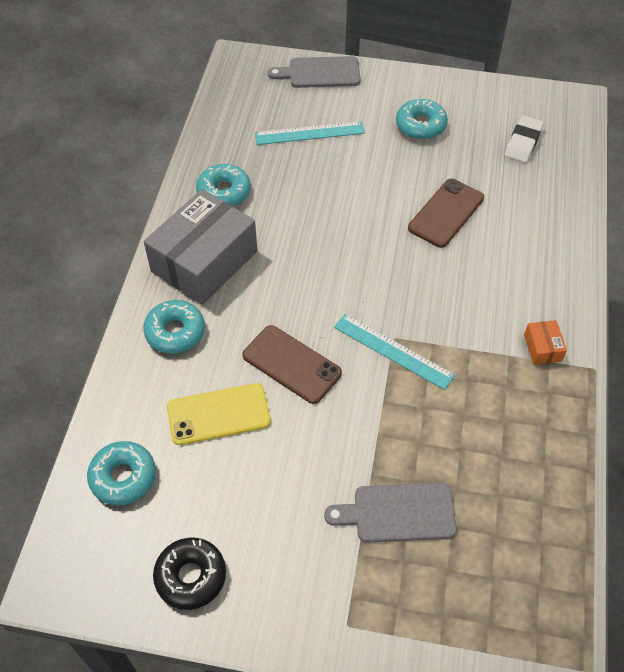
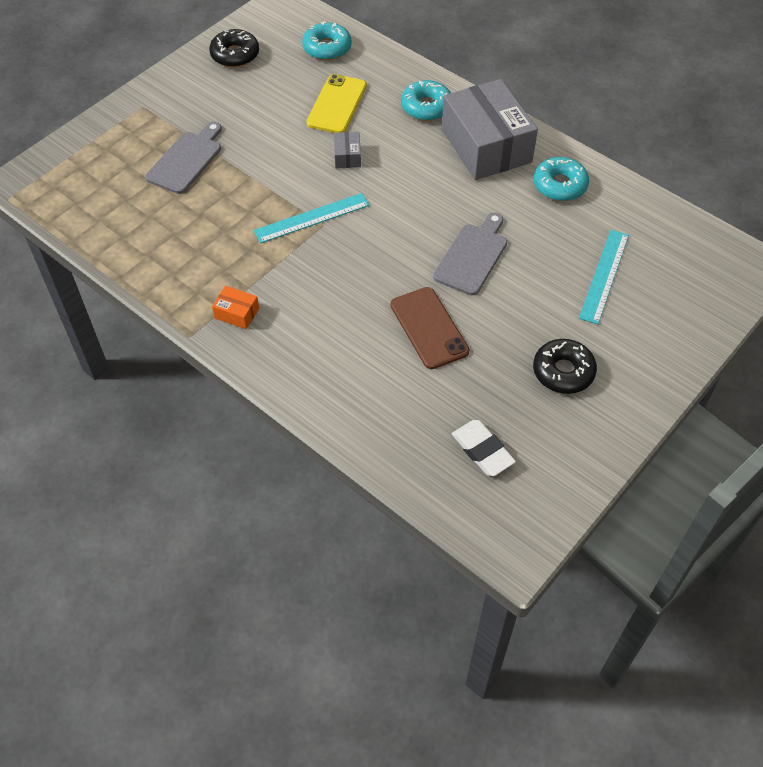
camera: 120 degrees right, 0 degrees up
(291, 364) = (347, 156): brown phone -> grey box
(320, 73) = (698, 325): grey cutting board -> grey cutting board (472, 256)
(420, 125) = (563, 371): turquoise donut -> black donut

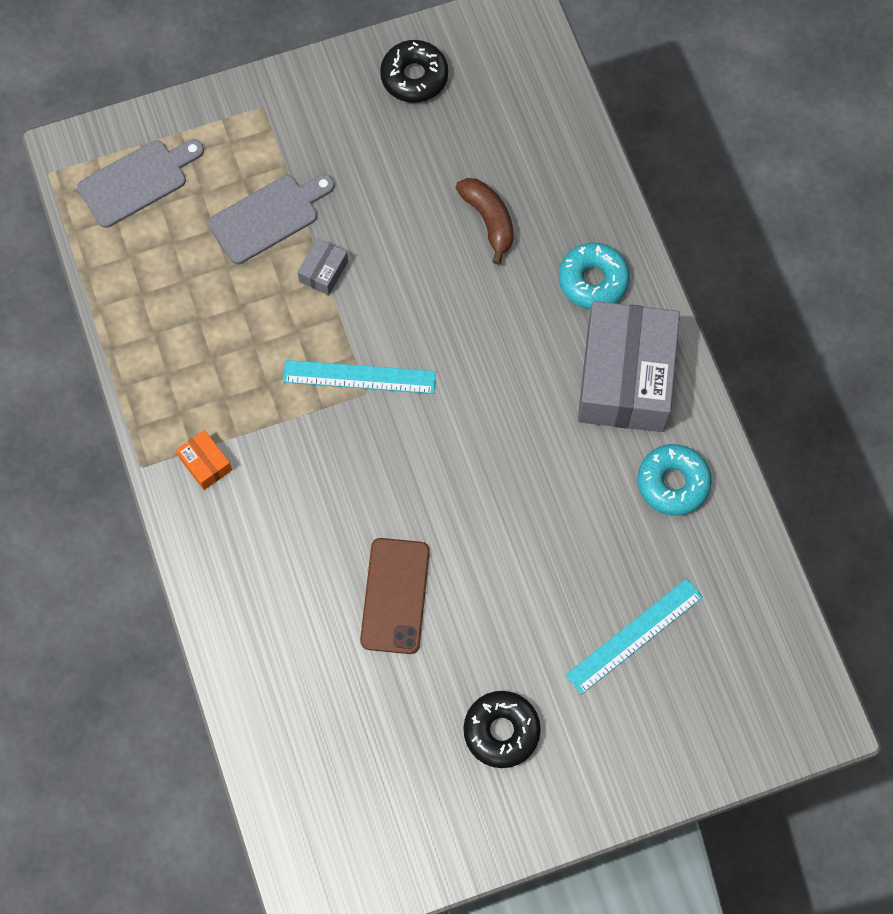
camera: 30 degrees right, 15 degrees up
(327, 48) = (532, 121): turquoise donut -> none
(337, 104) = (488, 220): yellow phone -> brown banana
(347, 156) = (452, 307): grey box -> grey box (323, 271)
(472, 256) = (504, 528): grey cutting board -> grey cutting board (137, 181)
(482, 450) = (353, 775): white eraser -> none

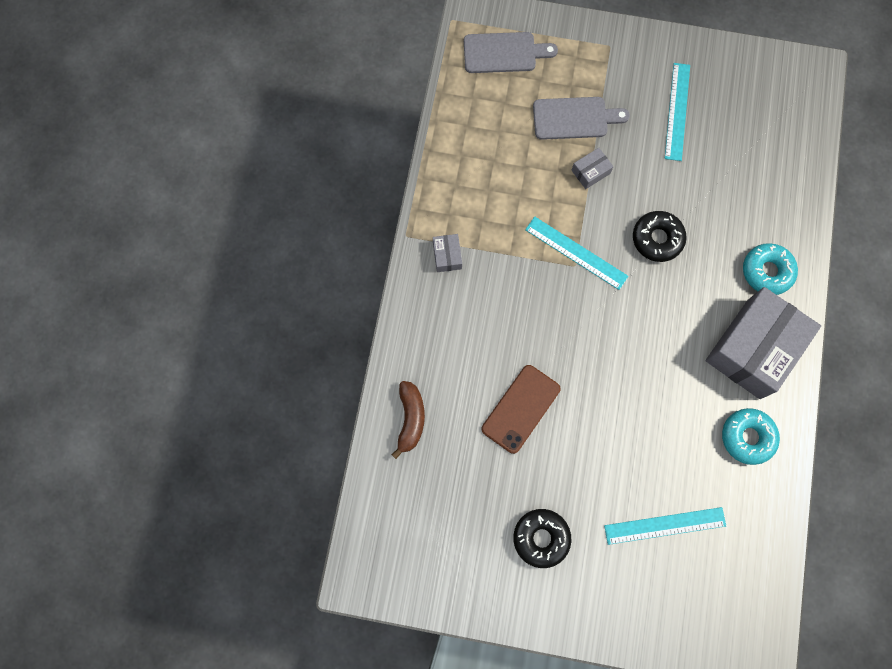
camera: 30 degrees right, 5 degrees up
(205, 464) = (447, 256): orange box -> grey box
(387, 145) = (677, 111): none -> turquoise ruler
(414, 77) = (719, 75): black donut -> black donut (657, 239)
(488, 220) = (718, 195): brown banana -> brown banana (410, 419)

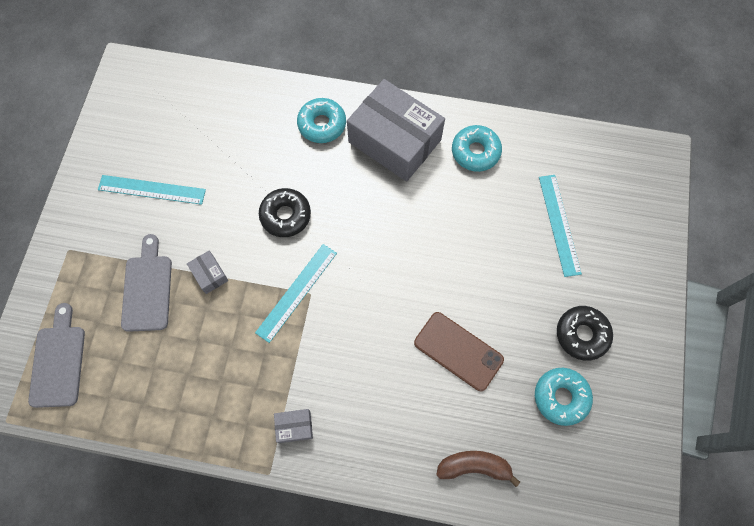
camera: 90 degrees left, 5 degrees down
(476, 509) = (561, 397): none -> turquoise donut

